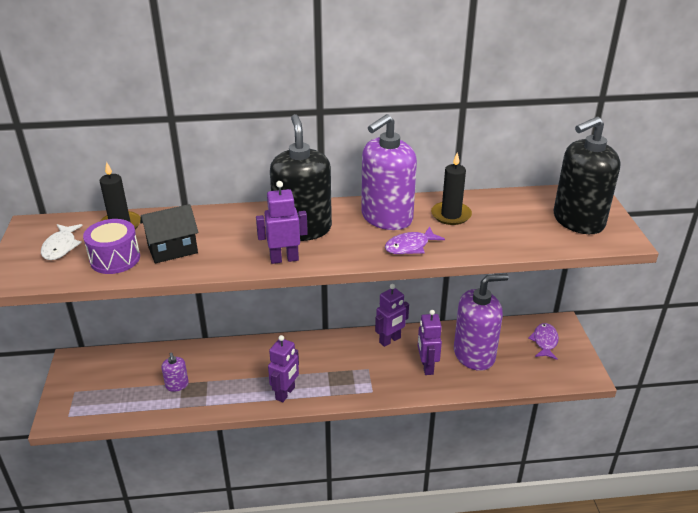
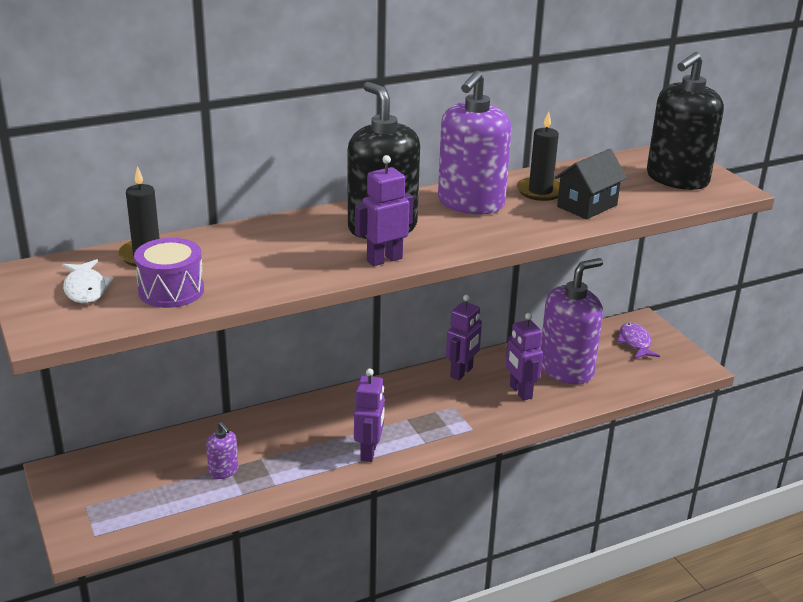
camera: 20 degrees left, 5 degrees down
(172, 249) = (238, 270): black house -> black house (587, 206)
(410, 246) = (518, 227): purple fish -> none

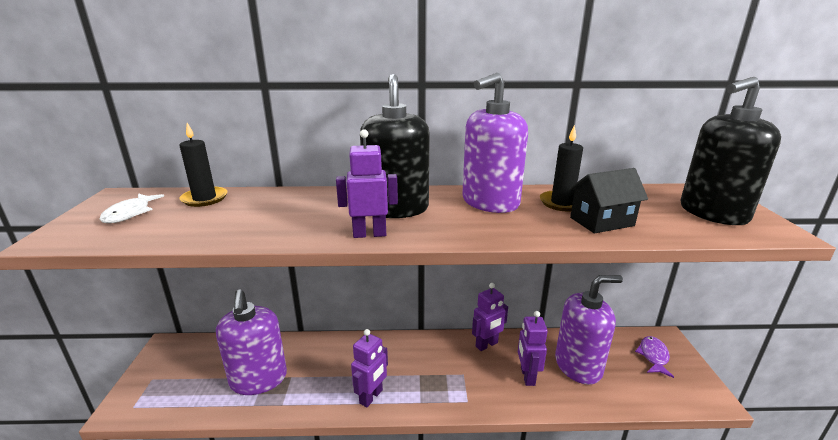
camera: 25 degrees right, 5 degrees down
(171, 290) = (179, 226): purple drum -> none
(223, 471) = (258, 379): purple soap dispenser -> purple soap dispenser, size x2.26

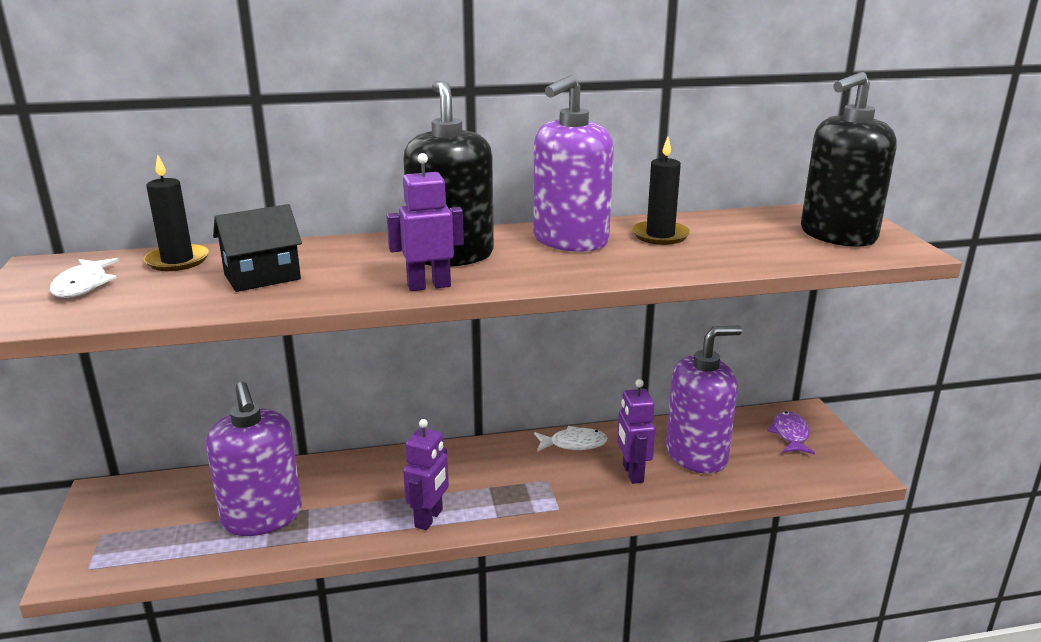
camera: 10 degrees left, 0 degrees up
(487, 345) = (574, 444): purple robot -> white fish
(602, 222) = (709, 253): black house -> black house (262, 277)

